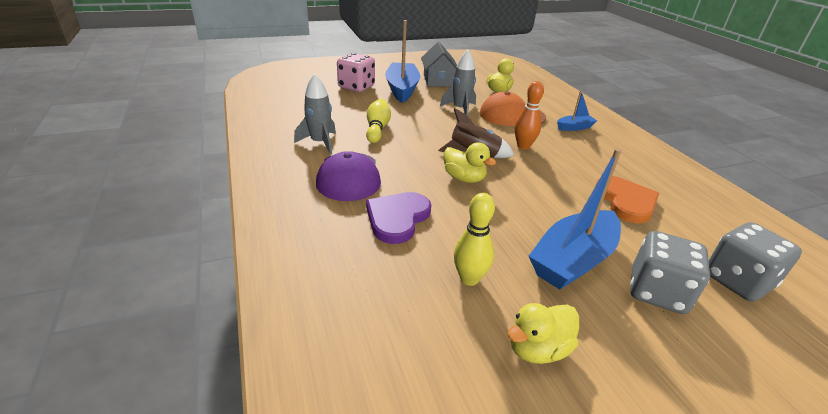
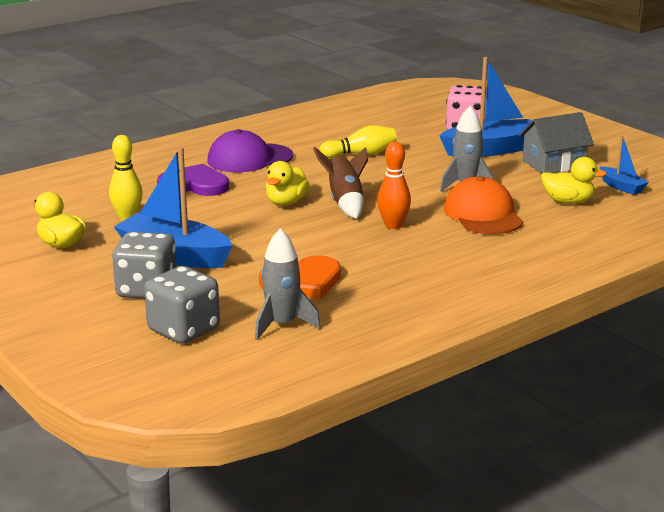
camera: 75 degrees right, 10 degrees down
(320, 143) = (304, 138): grey rocket -> grey rocket (282, 325)
(574, 127) = (489, 254): blue boat -> blue boat (621, 187)

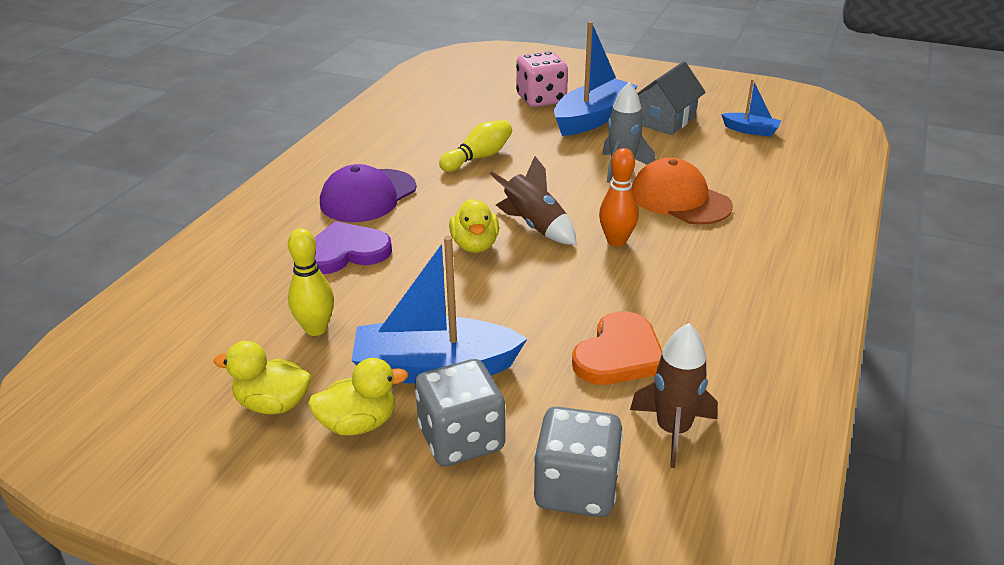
camera: 30 degrees left, 10 degrees up
(282, 325) = (673, 430): grey rocket -> brown rocket
(568, 202) = (730, 161): yellow duck -> yellow duck (358, 424)

